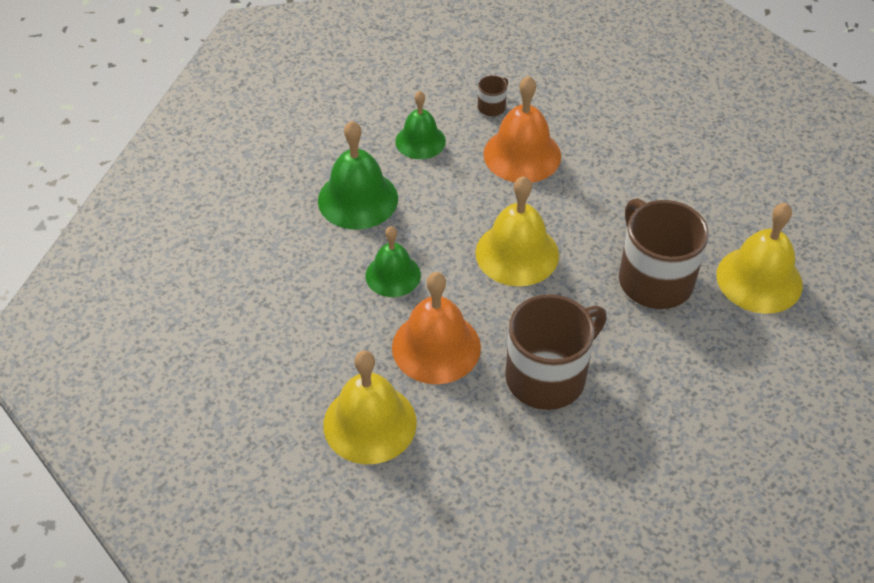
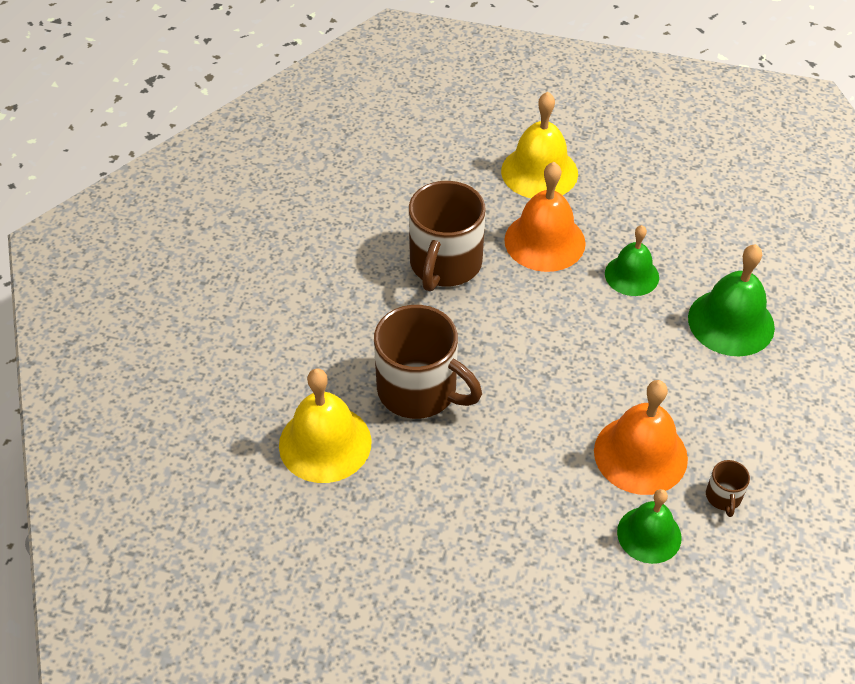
camera: 145 degrees right, 0 degrees up
(420, 141) = (745, 412): green bell -> green bell (649, 534)
(517, 253) = (553, 348): yellow bell -> none

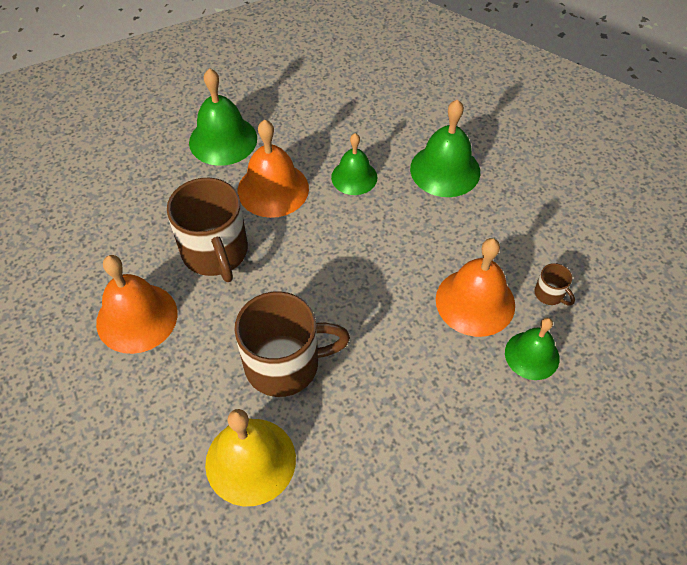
camera: 40 degrees left, 5 degrees up
(335, 276) = (137, 317): none -> orange bell
(539, 172) = (223, 140): yellow bell -> green bell

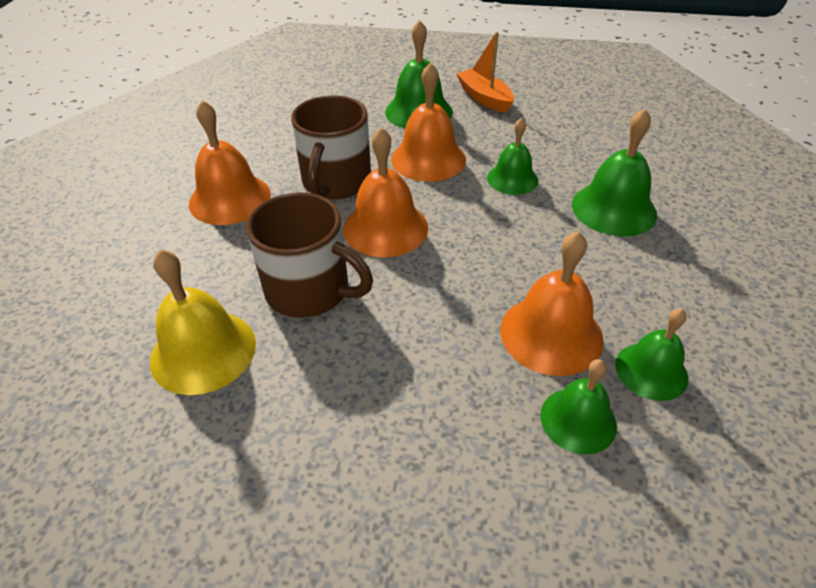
camera: 35 degrees right, 10 degrees down
(268, 98) = (484, 98): none -> orange boat
(294, 276) = (385, 228): none -> orange bell
(550, 294) = (651, 371): brown mug -> green bell

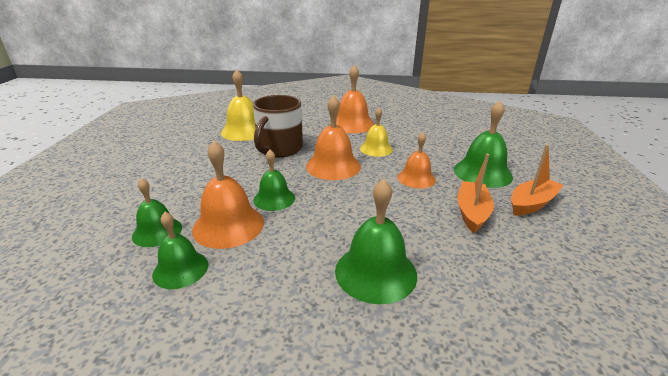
camera: 85 degrees right, 15 degrees down
(336, 182) = (376, 149): brown mug -> yellow bell
(428, 159) = (416, 178): orange bell -> orange bell, size x0.65
(503, 135) = (472, 212): none -> orange boat
(512, 179) = (404, 215): green bell -> green bell (274, 199)

